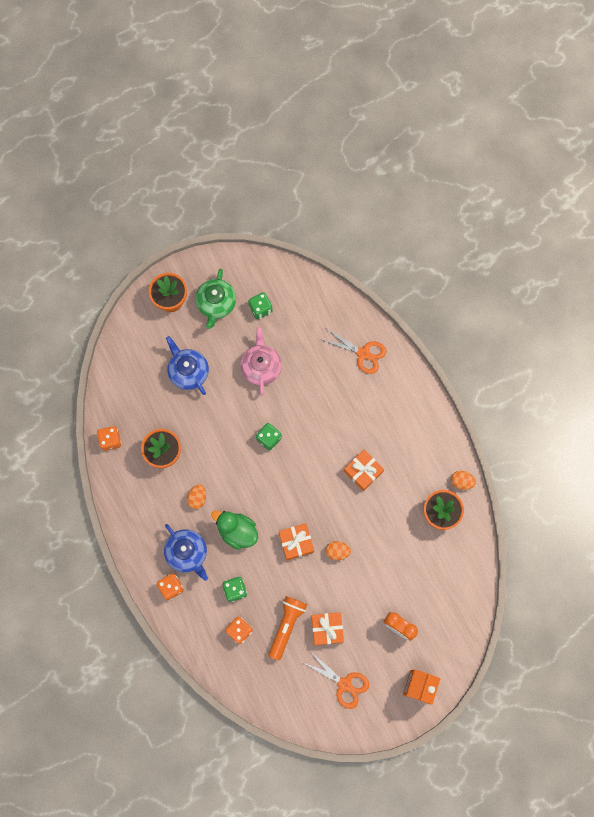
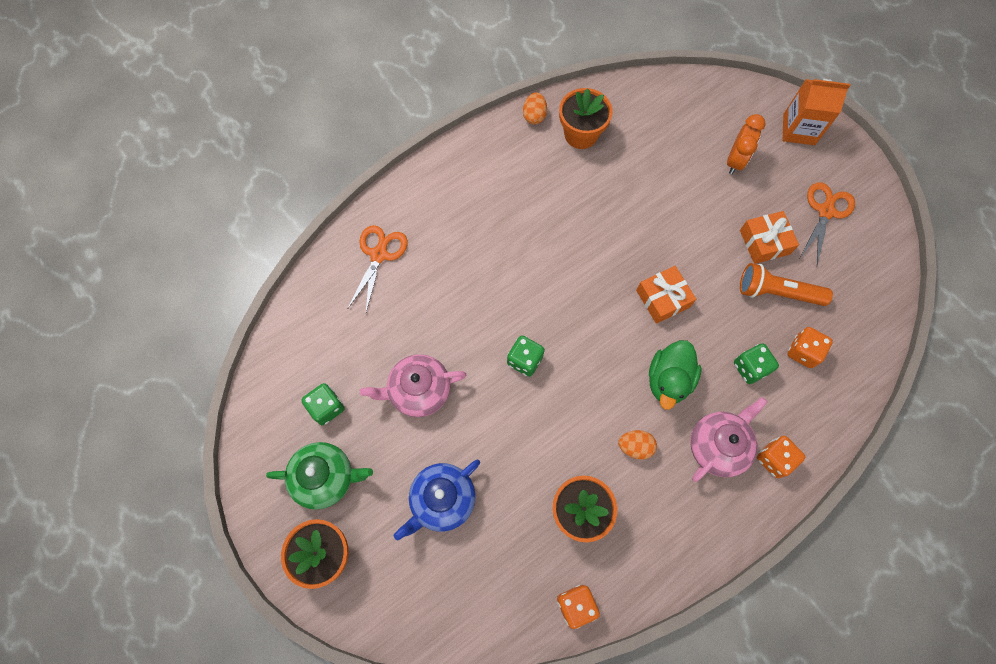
camera: 100 degrees left, 5 degrees down
(187, 553) = (718, 445): blue teapot -> pink teapot
(337, 551) = (661, 245): orange egg -> none
(363, 471) = (546, 230): orange gift -> none

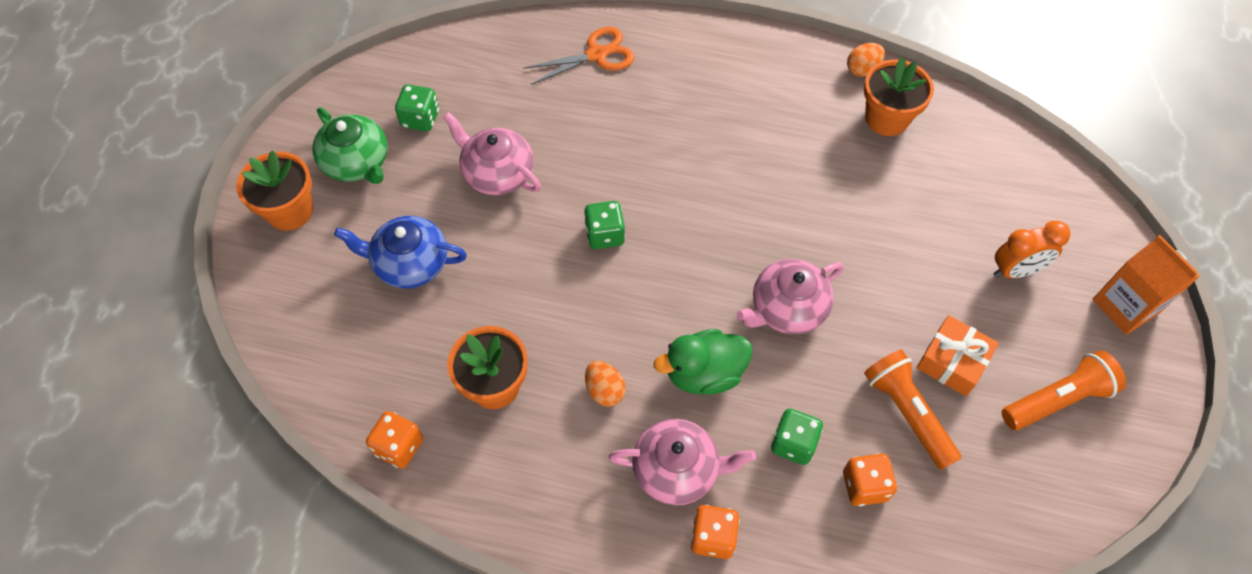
camera: 50 degrees right, 10 degrees down
(663, 298) = (787, 308): orange gift -> pink teapot
(825, 211) = (1057, 399): orange scissors -> orange flashlight

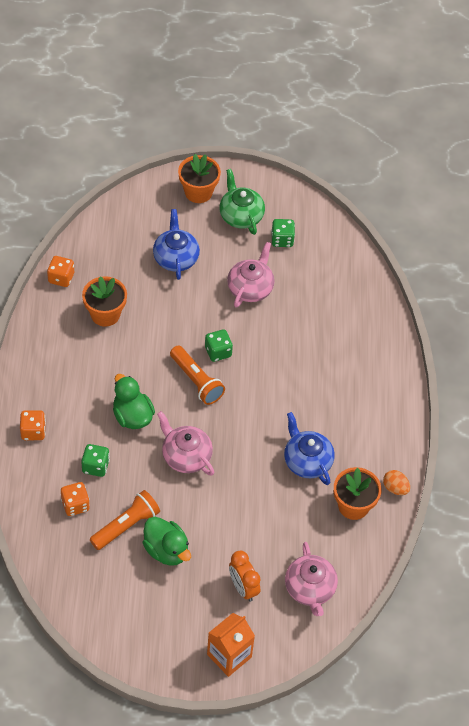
camera: 75 degrees right, 5 degrees down
(357, 162) = (241, 215): green teapot -> green teapot turned 120 degrees clockwise
(596, 55) = (362, 325): orange scissors -> none
(605, 390) = (112, 368): orange egg -> none
(677, 470) = (69, 410): pink teapot -> pink teapot (310, 588)
(811, 157) = (307, 461): none -> blue teapot
(952, 361) = (166, 550): orange gift -> green duck
(1057, 399) = (151, 611): orange flashlight -> orange flashlight (196, 381)

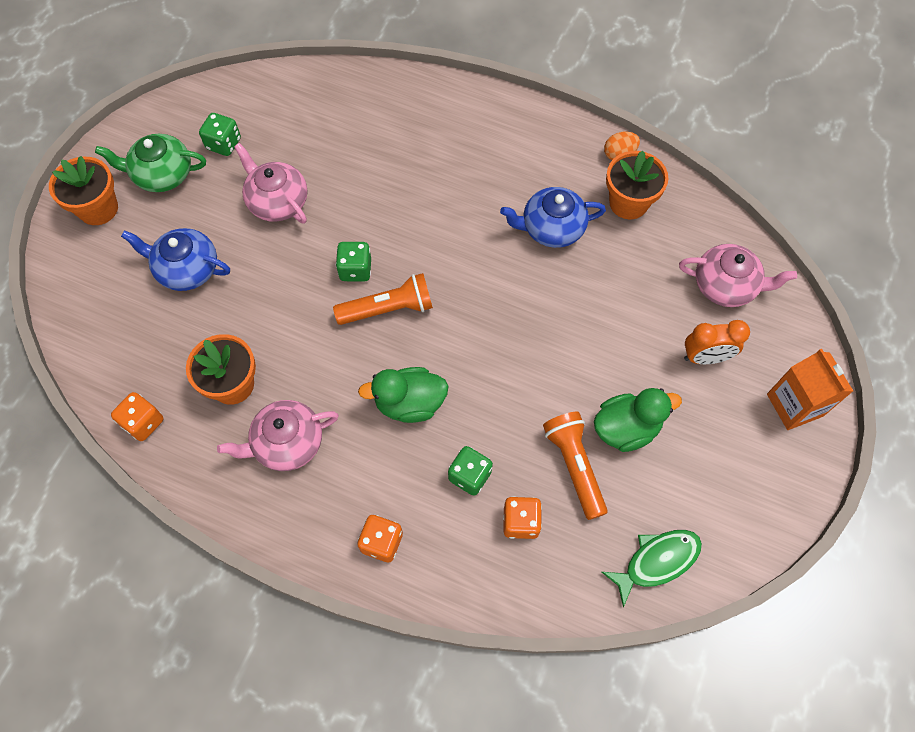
camera: 65 degrees left, 10 degrees up
(78, 592) = (657, 561): none -> green fish
(186, 456) = (495, 359): pink teapot -> pink teapot (287, 443)

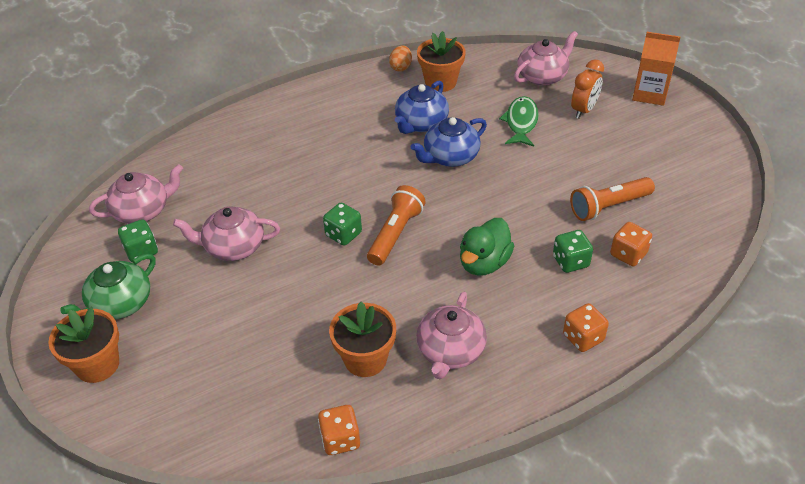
camera: 50 degrees left, 20 degrees down
(187, 269) = (228, 334): blue teapot -> blue teapot (450, 157)
(265, 109) = (142, 211): none -> pink teapot
(574, 466) = (608, 206): orange flashlight -> orange flashlight turned 45 degrees counterclockwise
(626, 428) = (602, 169): green duck -> none
(657, 561) = (708, 206): green fish -> green fish (521, 122)

